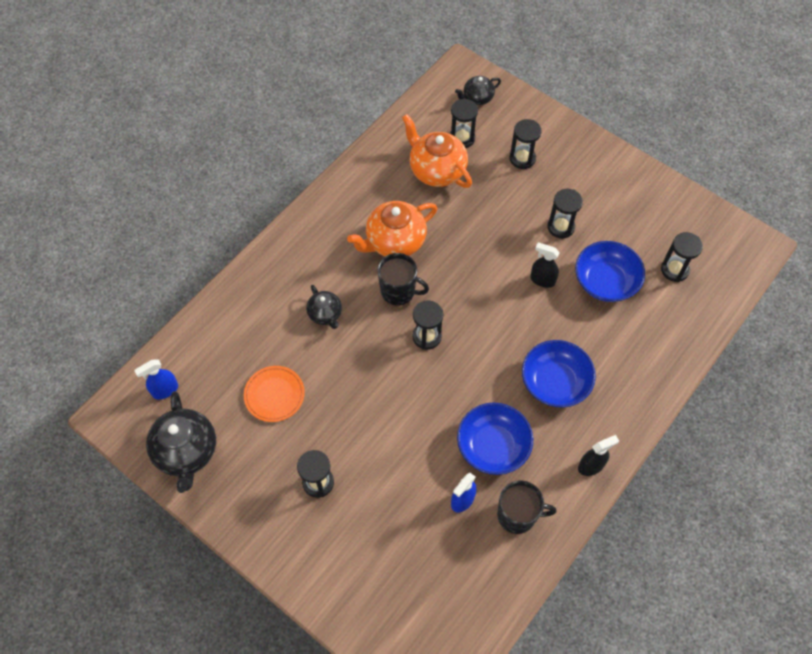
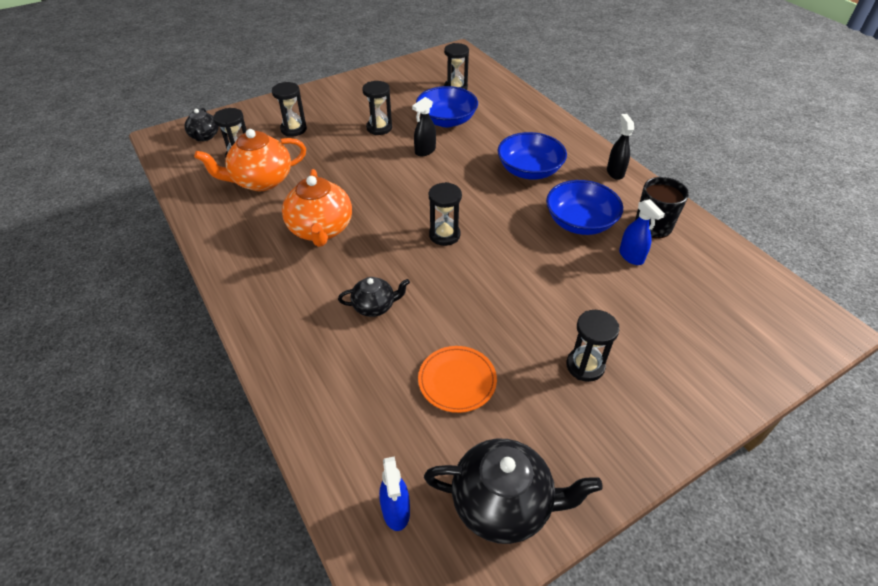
camera: 70 degrees left, 15 degrees down
(398, 291) = (381, 241): black mug -> none

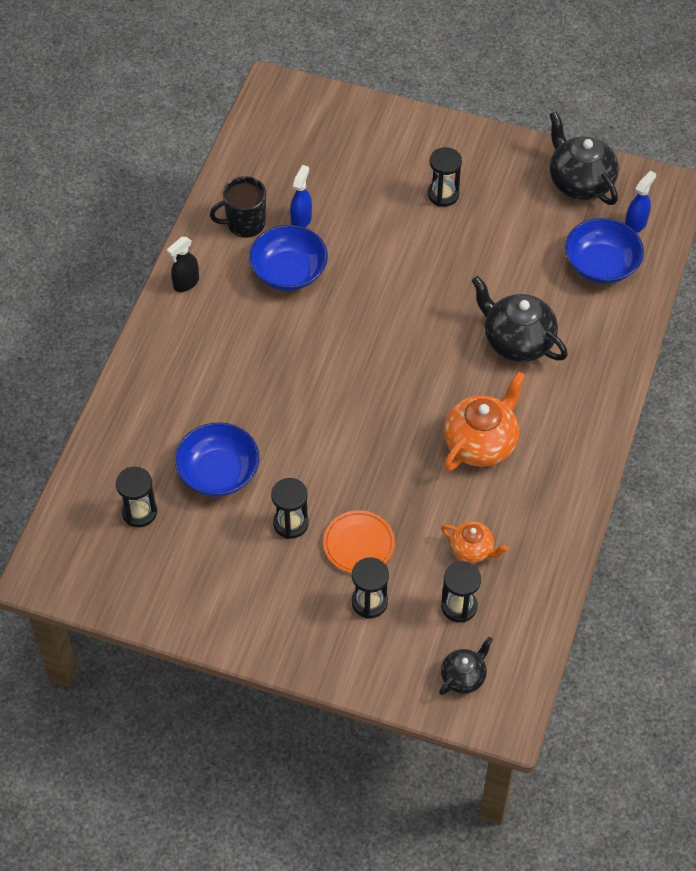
camera: 130 degrees left, 10 degrees up
(261, 181) = (472, 550): orange teapot -> orange teapot, size x0.56
(375, 306) = (517, 341): black teapot -> black teapot, size x1.78
(425, 151) = (292, 452): black spray bottle -> none
(444, 235) = (398, 352): black hourglass -> none
(457, 380) = (526, 252): orange plate -> orange plate (359, 544)
(529, 170) = (244, 348): blue bowl -> blue bowl (601, 265)

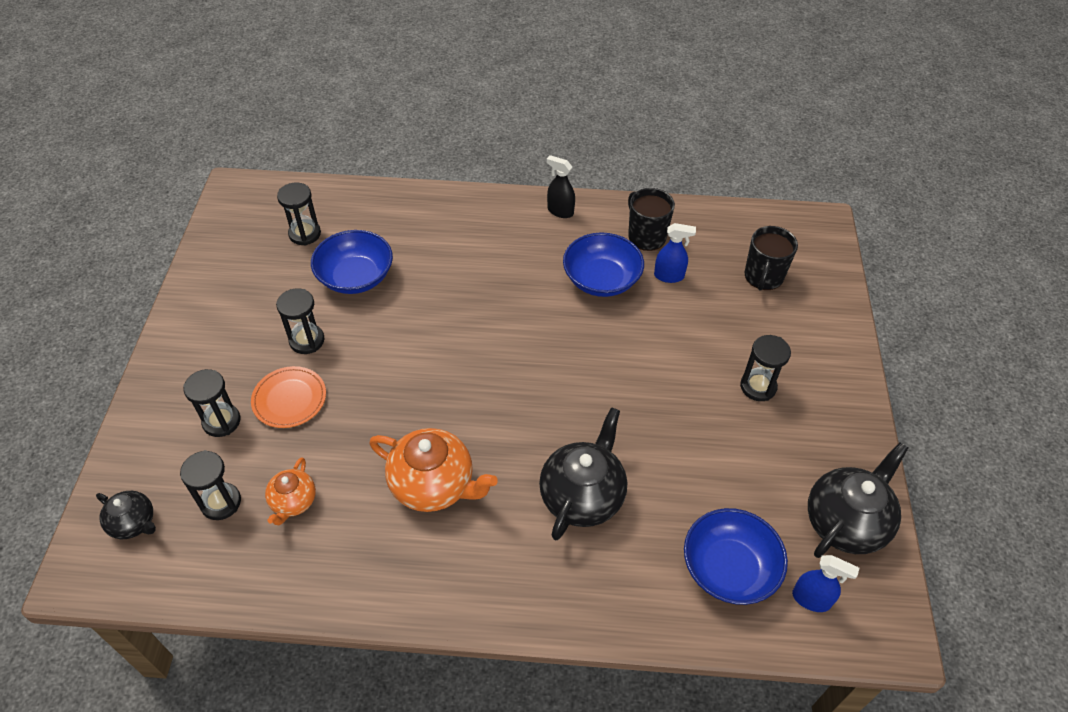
camera: 75 degrees right, 5 degrees down
(325, 152) = (763, 277): none -> black mug

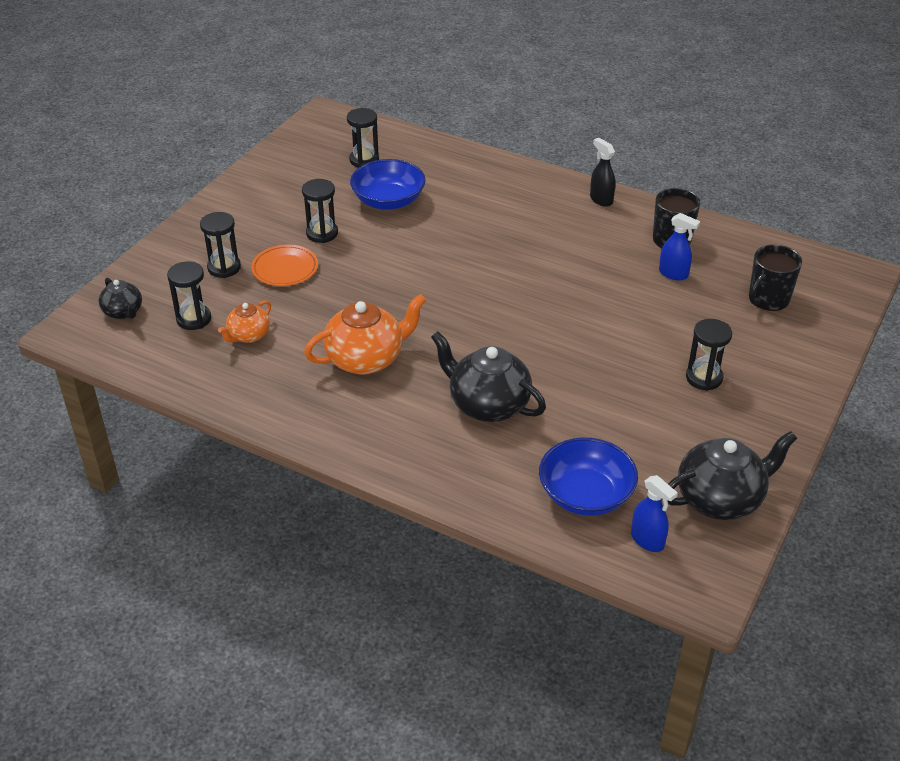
camera: 25 degrees right, 10 degrees down
(434, 485) = (366, 359): orange teapot -> orange teapot turned 75 degrees counterclockwise
(582, 496) = (487, 405): black teapot -> black teapot turned 105 degrees counterclockwise
(601, 279) = (606, 259): blue bowl -> none

